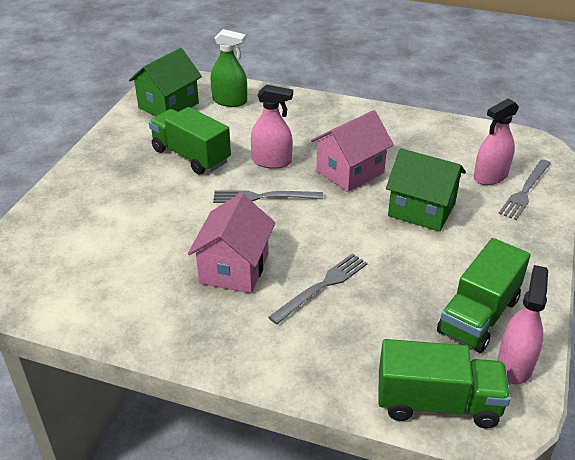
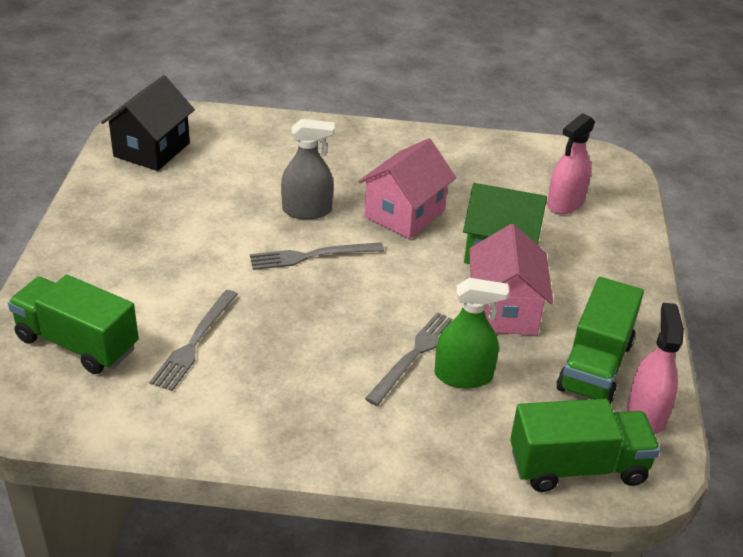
camera: 15 degrees left, 0 degrees up
(168, 105) = (152, 150): green house -> black house
(191, 156) = (204, 213): green truck -> green truck (77, 343)
(230, 101) = (228, 137): green spray bottle -> green spray bottle (463, 376)
(234, 268) = (305, 347): pink house -> pink house (504, 310)
(271, 161) = (307, 210): pink spray bottle -> grey spray bottle
(525, 191) = (607, 217): grey fork -> grey fork (194, 342)

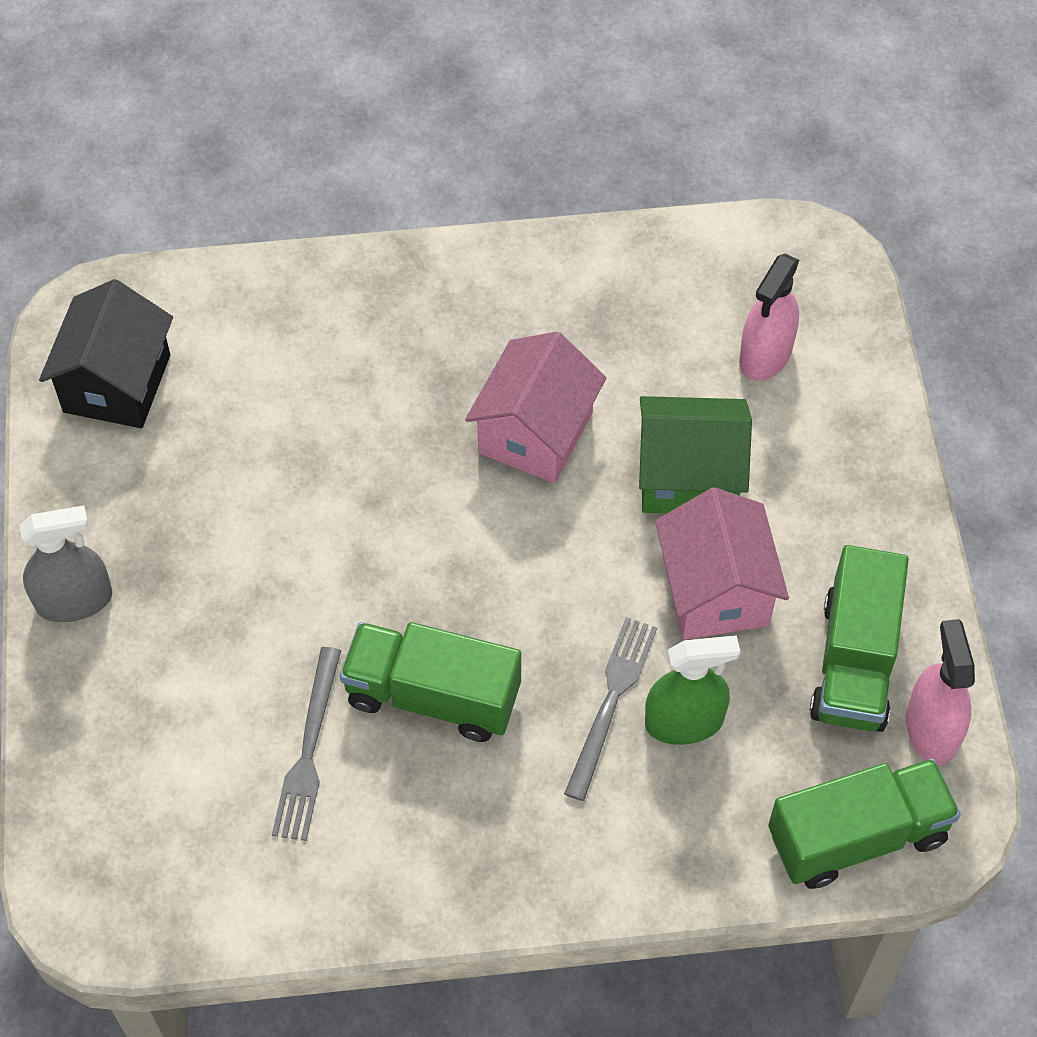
camera: 10 degrees left, 20 degrees up
(77, 343) = (149, 790): green truck -> green truck (433, 696)
(307, 210) = (391, 459): grey spray bottle -> grey spray bottle (74, 600)
(311, 256) = (423, 550): grey fork -> none

